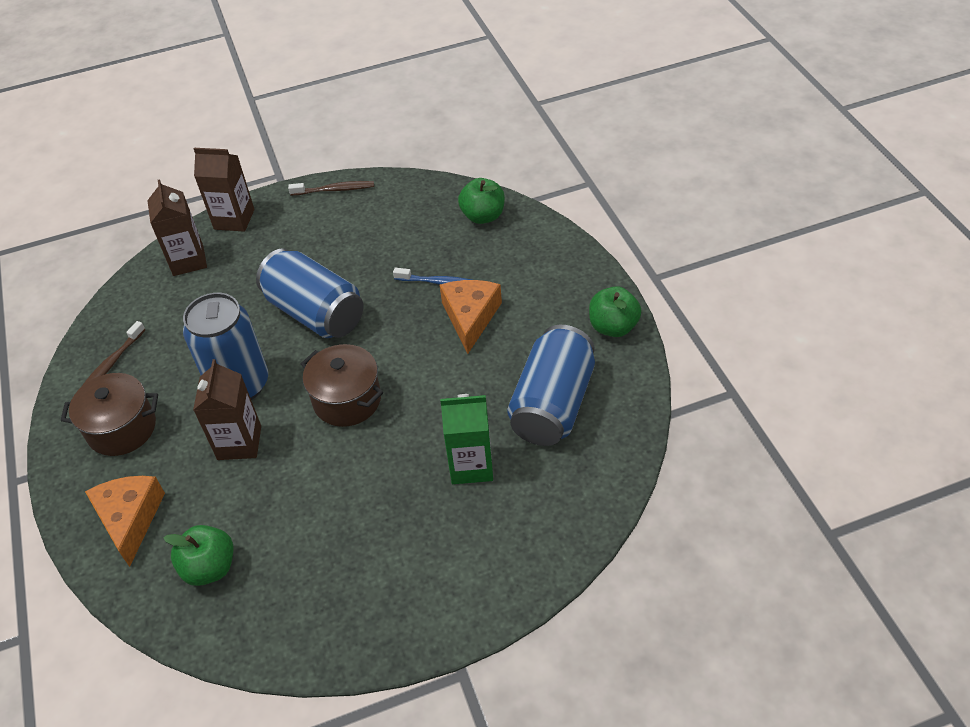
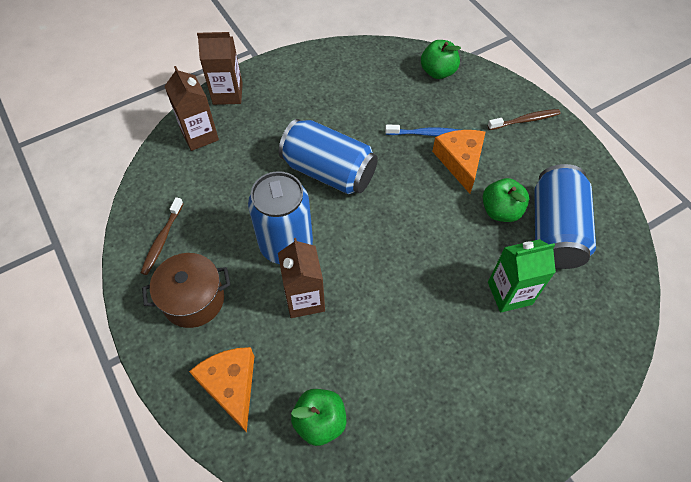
camera: 15 degrees left, 10 degrees up
(334, 190) = (305, 59): brown toothbrush -> brown toothbrush (525, 120)
(347, 400) = (384, 247): brown pot -> none
(613, 327) = (577, 157): green apple -> green apple (500, 211)

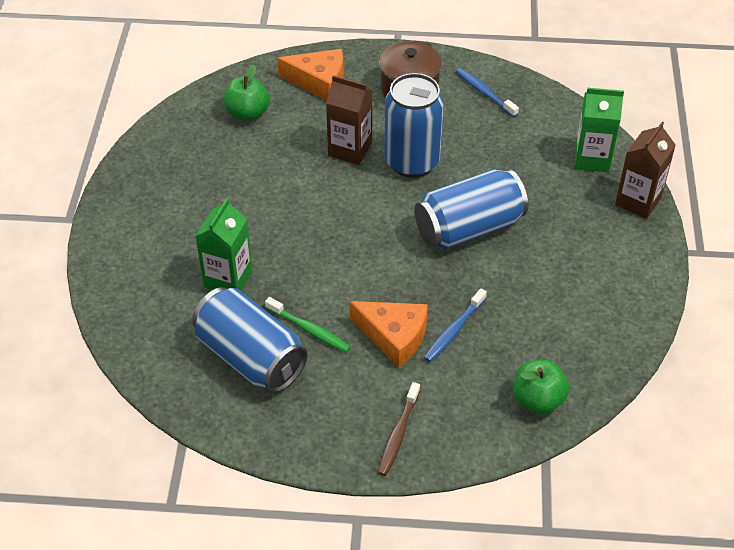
camera: 125 degrees right, 10 degrees down
(162, 240) = (484, 93): brown toothbrush -> blue toothbrush
(199, 135) = (592, 158): brown carton -> green carton
(500, 211) = (309, 329): green apple -> green toothbrush

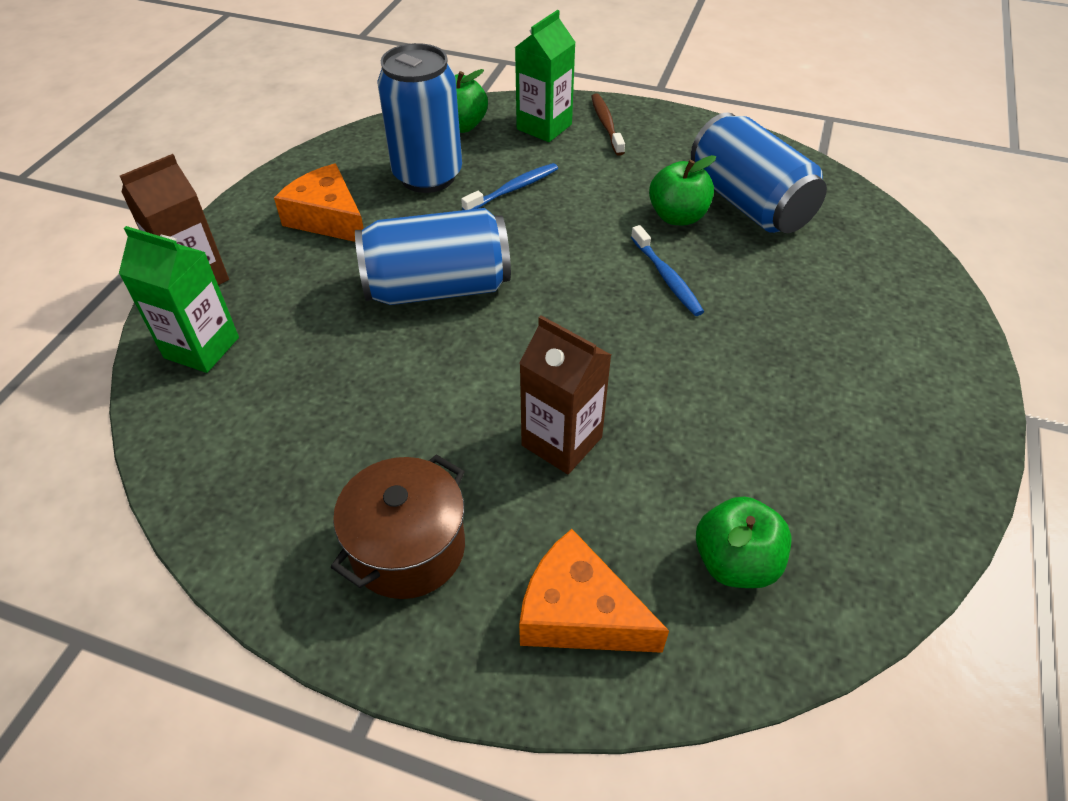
camera: 165 degrees left, 0 degrees up
(228, 279) = (775, 285): green carton -> green carton (544, 127)
(309, 329) = (677, 216): green toothbrush -> green apple
(394, 336) = (582, 195): orange cheese -> orange cheese (328, 218)
(398, 434) = (606, 124): brown toothbrush -> brown toothbrush turned 45 degrees counterclockwise
(412, 162) = (470, 398): blue can -> blue can (427, 176)
(484, 93) = (276, 507): blue toothbrush -> blue toothbrush (667, 277)

